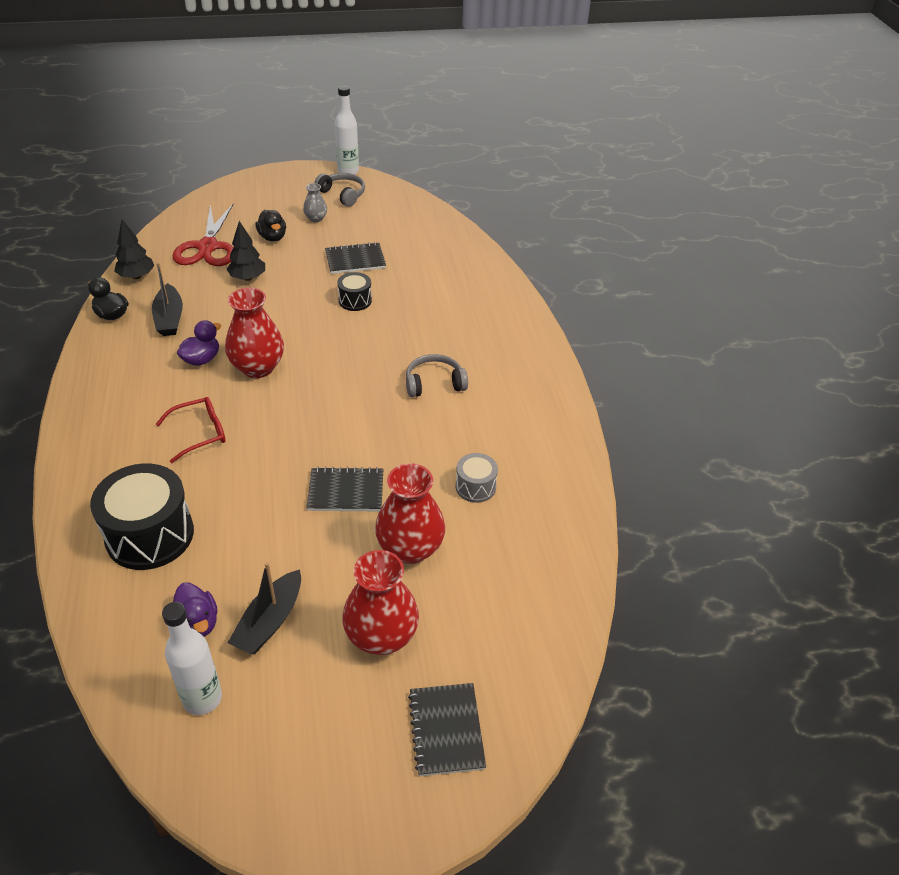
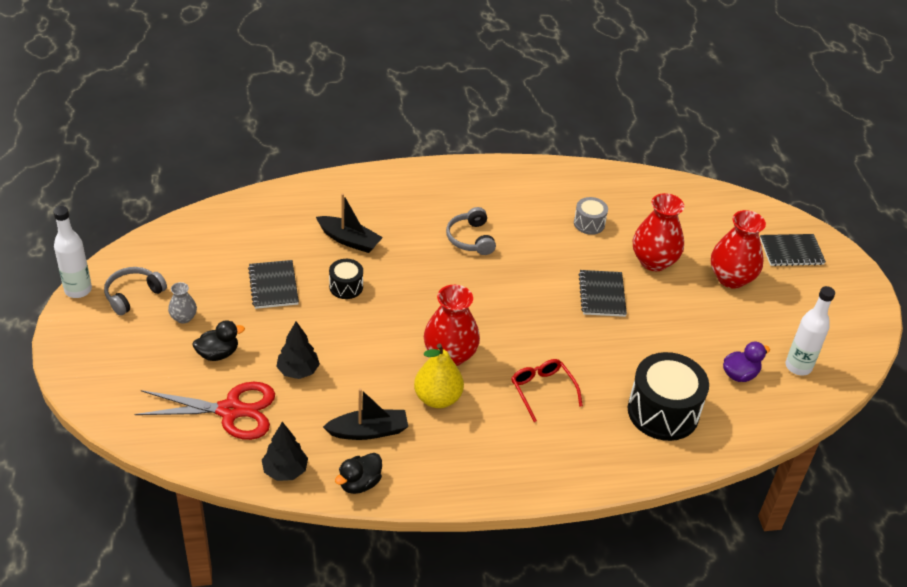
camera: 90 degrees left, 0 degrees up
(201, 359) = (437, 398): purple duck -> yellow pear
(269, 621) = (730, 335): black boat -> black boat (349, 240)

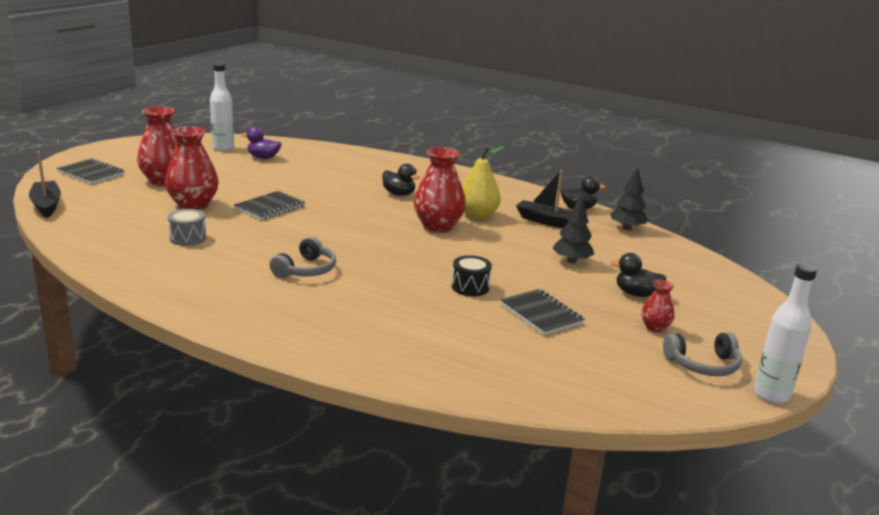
camera: 140 degrees left, 20 degrees down
(183, 318) = (655, 327): grey vase -> red vase
(230, 410) = (648, 263): red scissors -> none
(273, 286) = (541, 314): black notebook -> black notebook turned 60 degrees counterclockwise
(349, 240) = (422, 314): black boat -> black boat (46, 205)
(542, 390) = (399, 194): red glasses -> black duck
(663, 412) = (340, 165): black drum -> none

